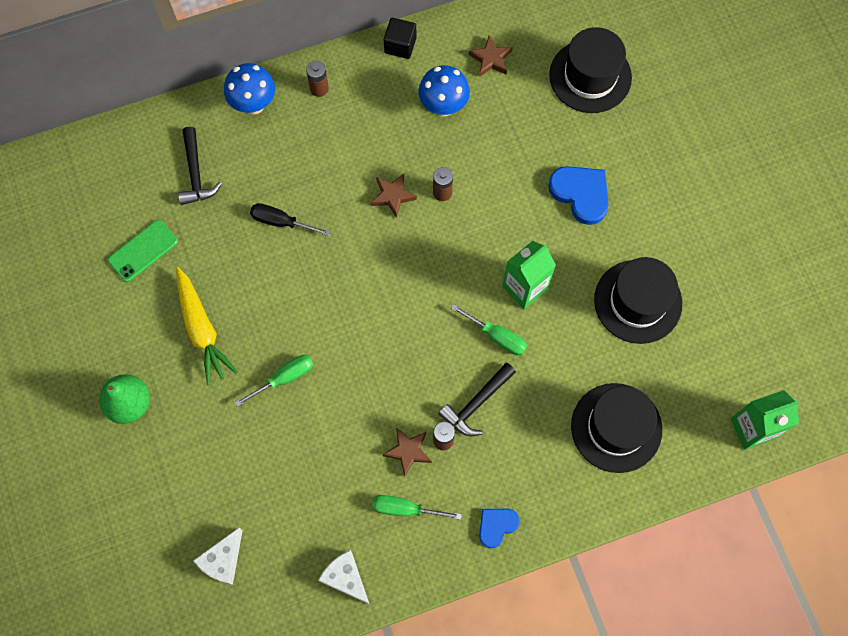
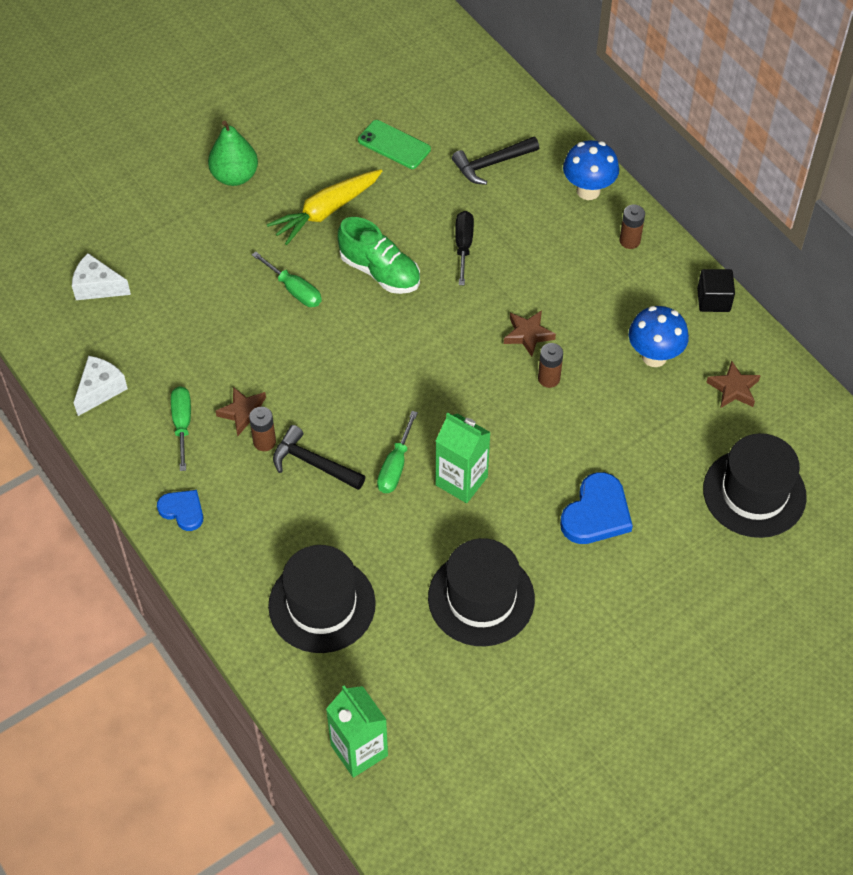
camera: 75 degrees right, 15 degrees down
(287, 299) = (380, 271): none -> green shoe

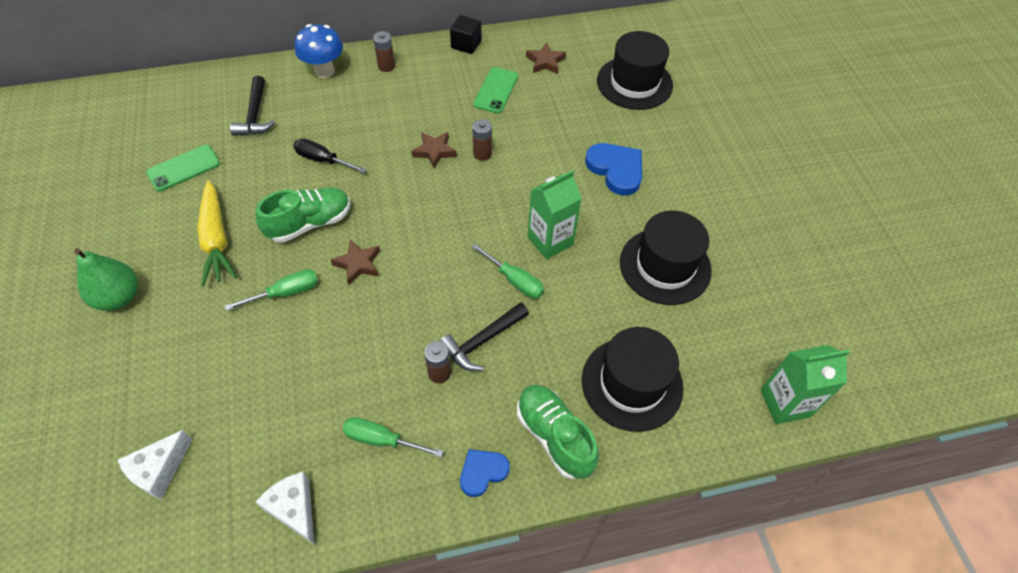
camera: 70 degrees left, 0 degrees up
(239, 555) = (554, 436): none -> green shoe
(244, 413) = (398, 379): brown star -> brown star (358, 264)
(654, 356) = (496, 90): blue mushroom -> green phone

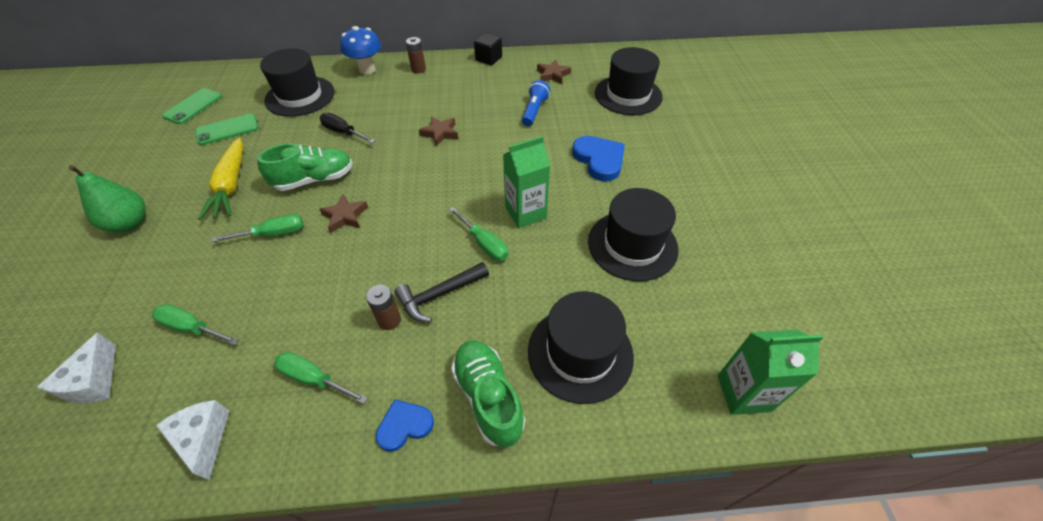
camera: 10 degrees right, 5 degrees down
(159, 470) = (94, 381): white cheese -> white cheese turned 45 degrees counterclockwise
(238, 404) = (192, 328): none -> green screwdriver
(255, 115) = (300, 96): black hammer -> black hat
(482, 154) = (481, 138): brown battery -> none
(496, 90) = (505, 92): green phone -> green phone (193, 106)
(534, 112) = (534, 110): none -> blue flashlight

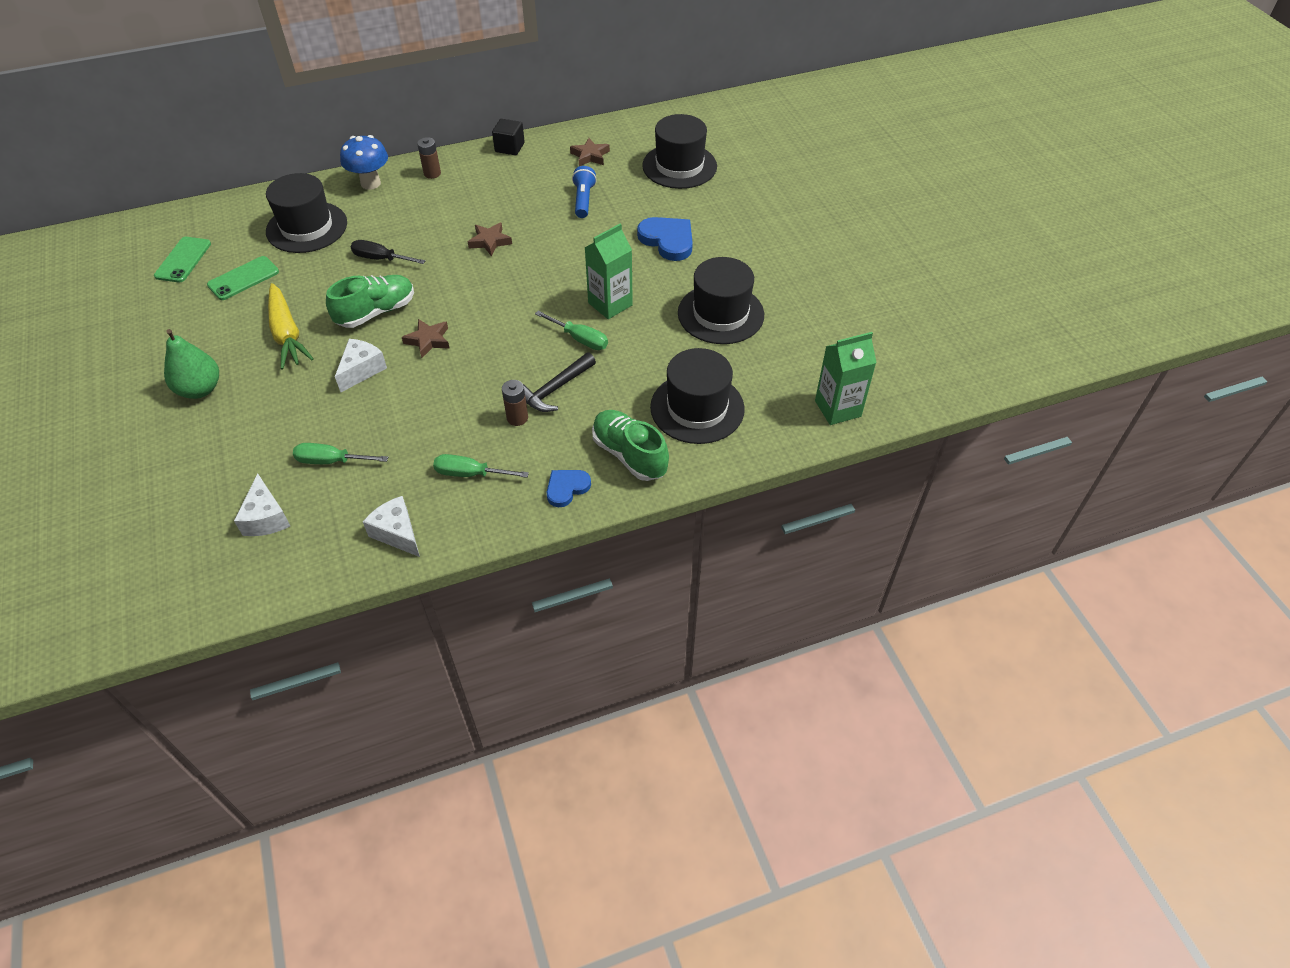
camera: 15 degrees left, 0 degrees up
(272, 234) = (361, 370): green screwdriver -> white cheese

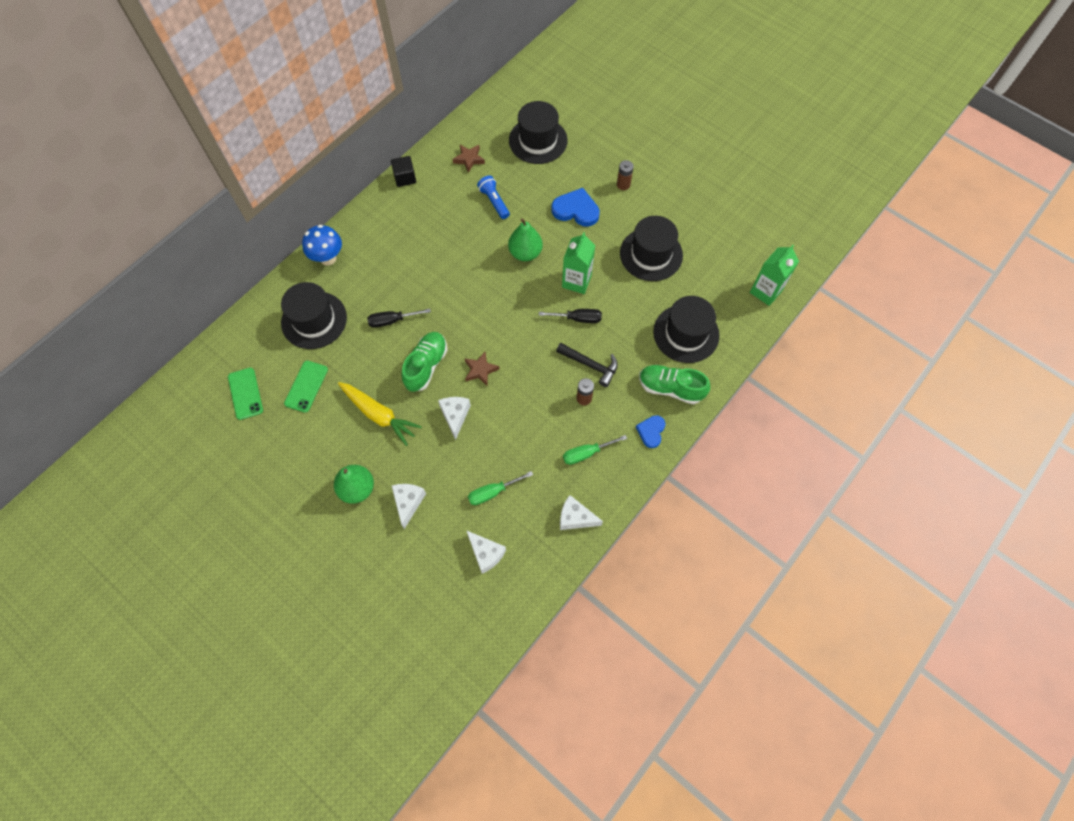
camera: 30 degrees left, 15 degrees up
(236, 427) = (408, 503): none -> white cheese
(432, 173) = (367, 228): brown battery -> brown battery (623, 185)
(490, 241) = (457, 269): brown star -> none
(554, 389) = (590, 365): black hammer -> black hammer turned 75 degrees counterclockwise
(576, 256) = (525, 253): none -> green pear
(579, 339) = (577, 318): green screwdriver -> black screwdriver

